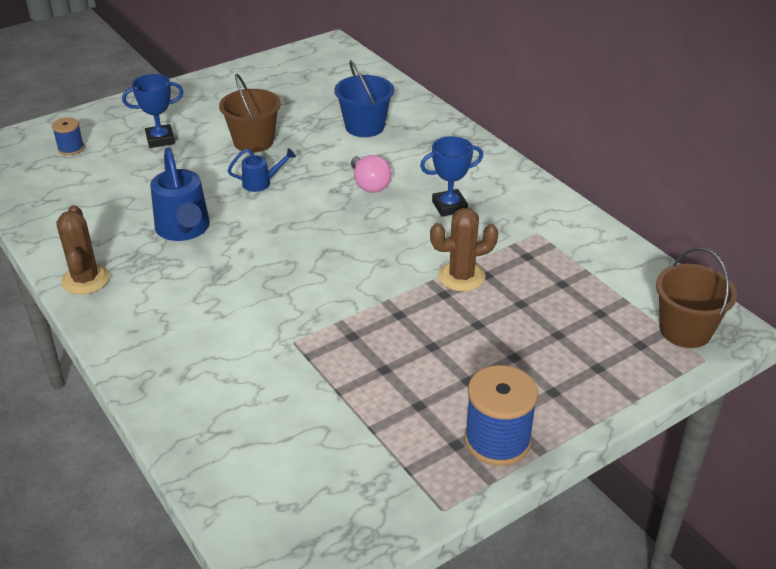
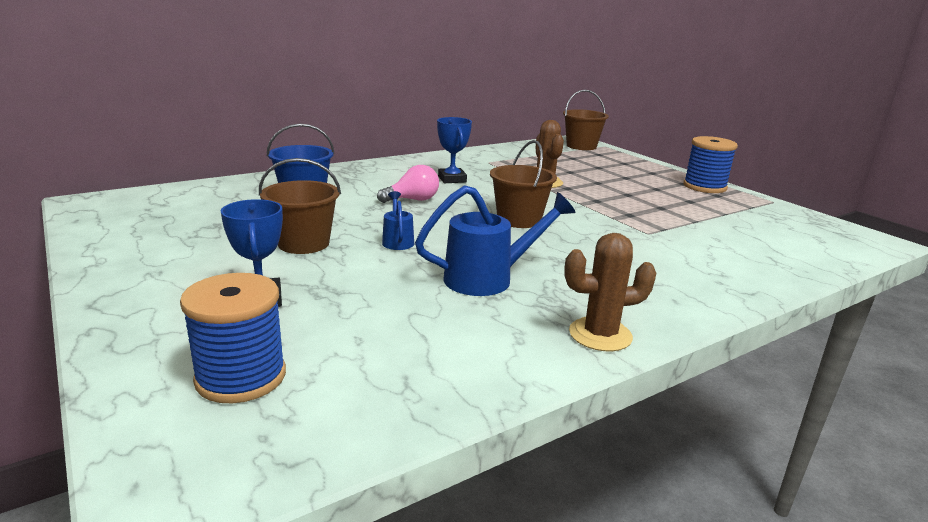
camera: 90 degrees left, 15 degrees down
(71, 148) = (241, 377): blue spool -> blue spool, size x1.81
(322, 251) = (519, 220): none -> brown bucket

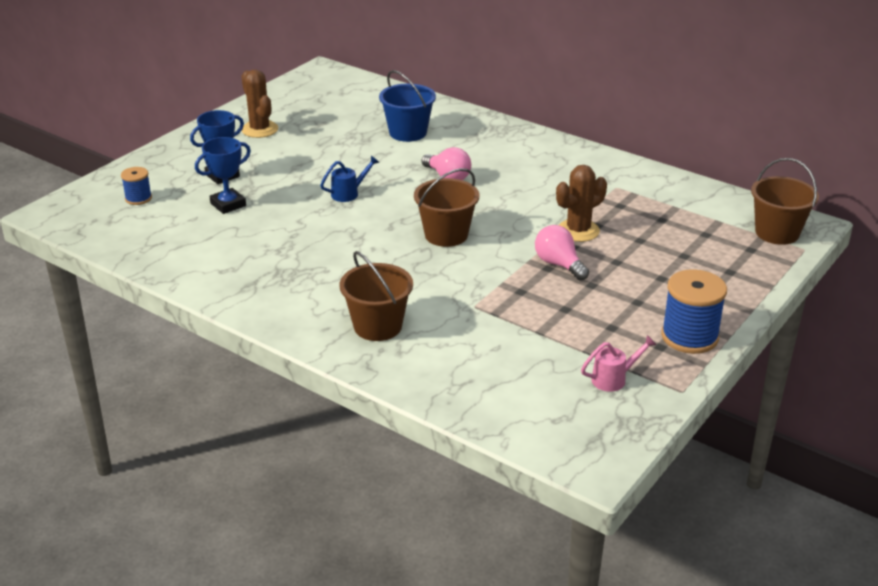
camera: 70 degrees right, 10 degrees up
(241, 377) = (138, 198): blue spool -> blue spool, size x0.55
(303, 243) = (314, 162): brown bucket -> brown bucket (377, 326)
(452, 179) = (529, 181): blue trophy -> blue trophy (228, 204)
(488, 279) = (307, 243): blue watering can -> none
(592, 197) = (559, 264): none -> pink light bulb
(600, 335) = (247, 299): brown cactus -> brown cactus (259, 129)
(761, 214) = (613, 379): none -> pink watering can

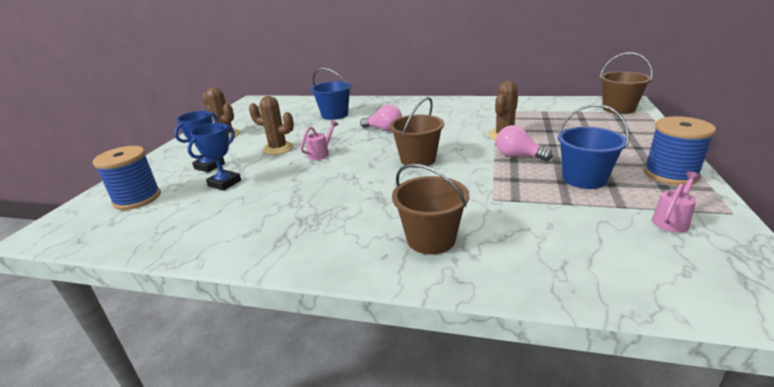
camera: 20 degrees left, 5 degrees down
(138, 198) = (137, 198): blue spool -> blue spool, size x1.81
(307, 171) = (278, 148): none -> brown cactus
(348, 193) = (321, 153): blue watering can -> pink watering can
(592, 313) = (584, 179): none -> blue bucket

